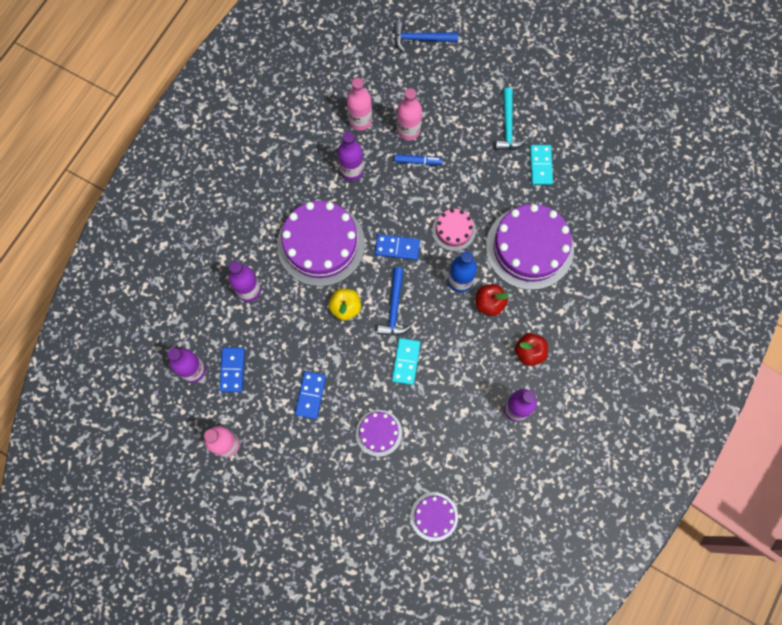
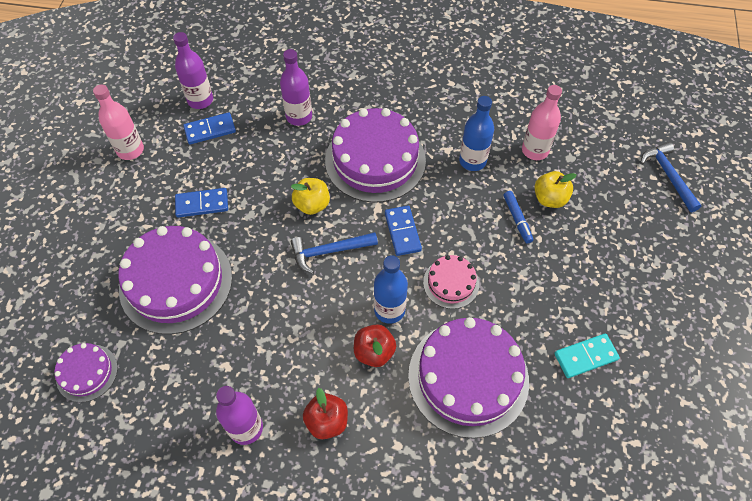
camera: 70 degrees right, 15 degrees down
(351, 170) = (472, 161): purple bottle -> blue bottle
(378, 433) = (176, 282): purple cake -> purple cake, size x2.00
(406, 361) = (269, 283): turquoise domino -> none
(408, 130) = (549, 199): pink bottle -> yellow apple
(508, 126) = (617, 301): turquoise hammer -> none

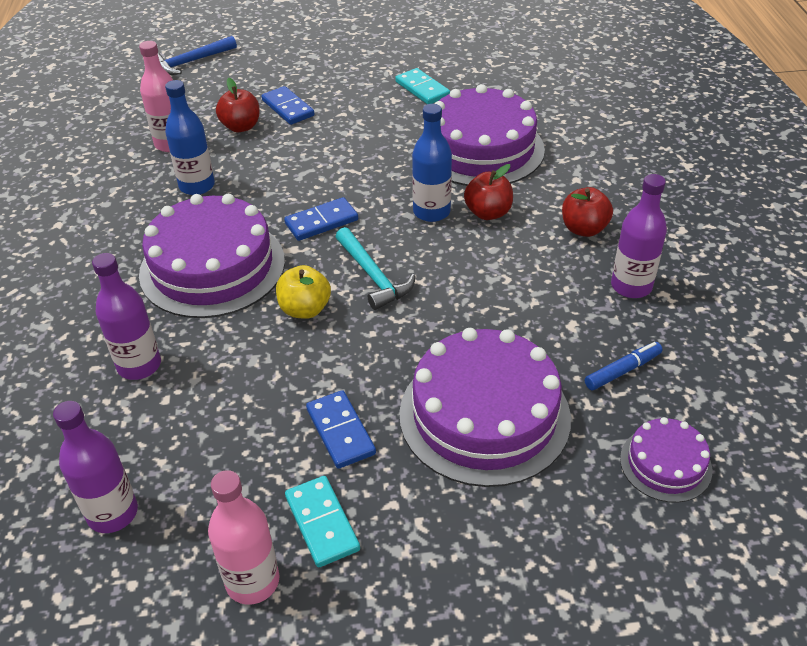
camera: 105 degrees left, 15 degrees down
(147, 184) = (322, 523): none -> turquoise domino
(210, 130) = (184, 473): blue domino -> blue domino (288, 108)
(329, 251) = (373, 276): blue hammer -> turquoise hammer
(451, 283) = (377, 175): pink cake -> none
(517, 219) = (276, 144): blue marker -> blue marker (622, 371)
(549, 199) = (241, 127): yellow apple -> red apple

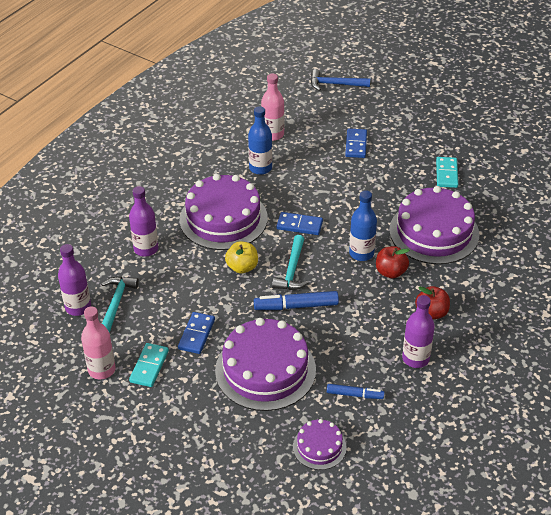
camera: 40 degrees right, 0 degrees up
(171, 468) = (116, 304): none -> turquoise hammer
(241, 127) = (318, 143): red apple -> none
(428, 314) = (296, 306): none -> blue marker

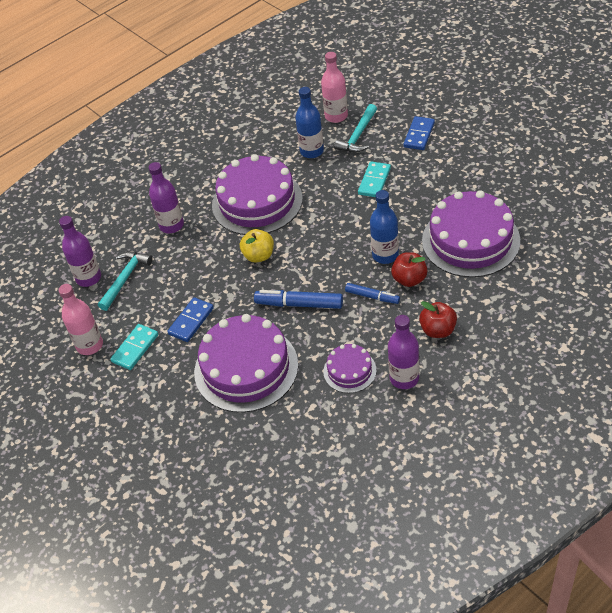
camera: 20 degrees right, 5 degrees up
(292, 270) = (308, 265): turquoise hammer -> turquoise hammer (358, 135)
(299, 225) = (331, 217): blue domino -> none
(319, 447) = (273, 459): purple cake -> purple cake (349, 371)
(335, 84) = (419, 66): blue hammer -> none
(355, 395) = (327, 408): blue marker -> blue marker (372, 296)
(446, 174) = (506, 176): turquoise domino -> turquoise domino (374, 181)

